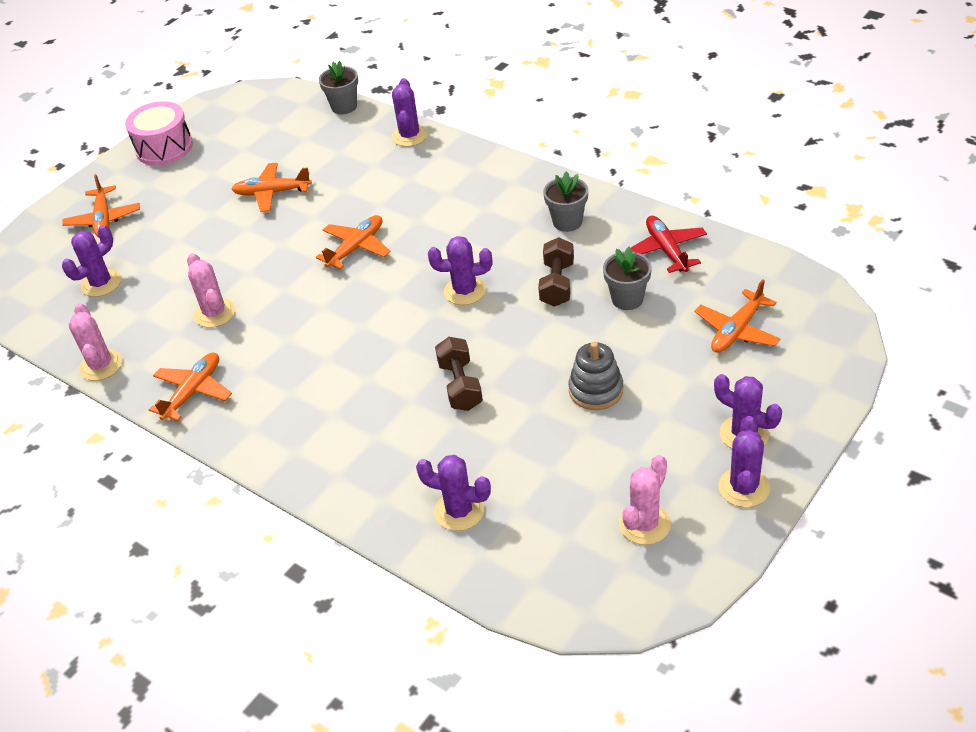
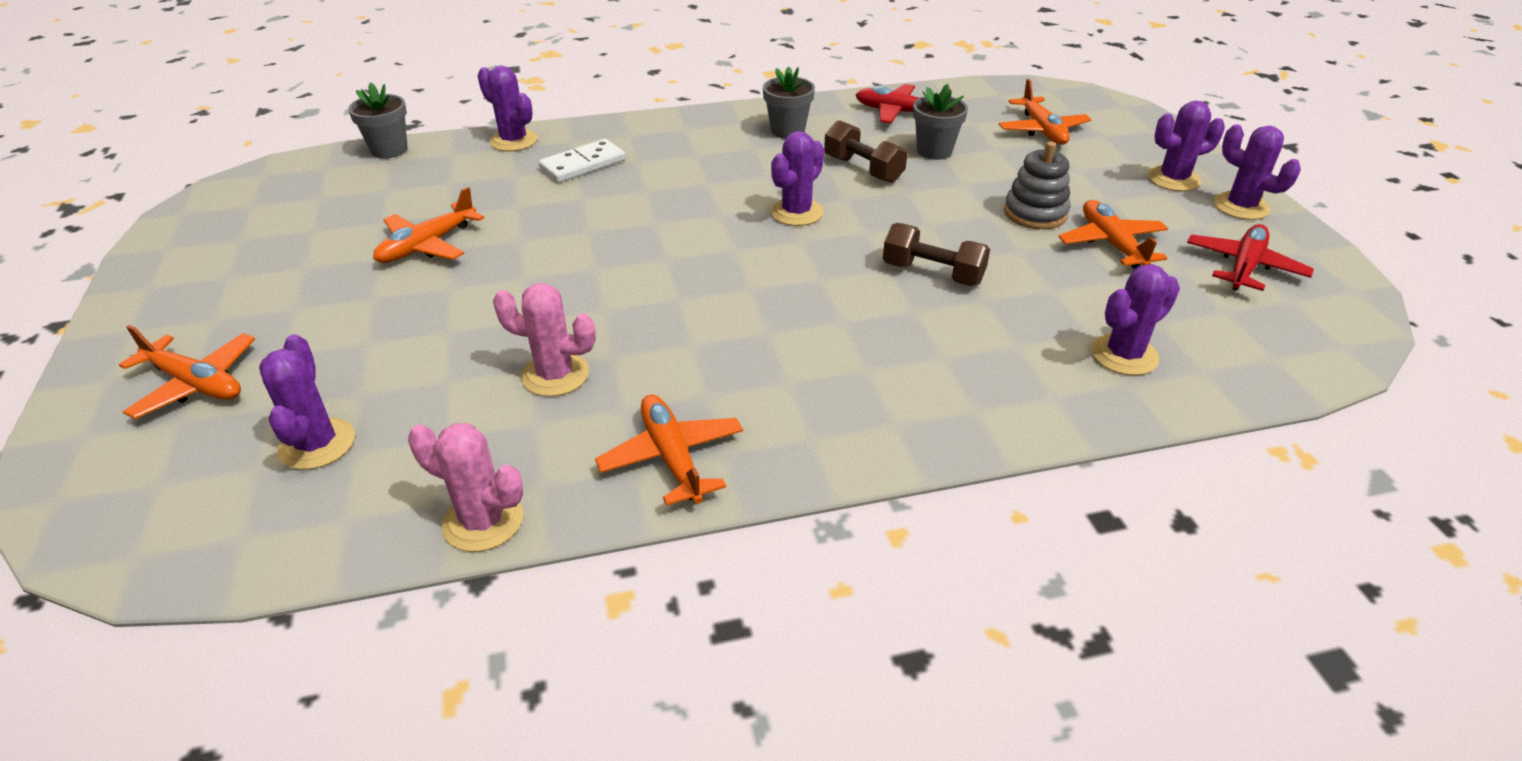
camera: 55 degrees left, 5 degrees down
(164, 148) = (177, 277): pink drum -> none
(356, 247) = (622, 238): orange plane -> orange plane (1111, 243)
(416, 178) = (582, 164): none -> white domino
(644, 524) = (1244, 267): pink cactus -> red plane

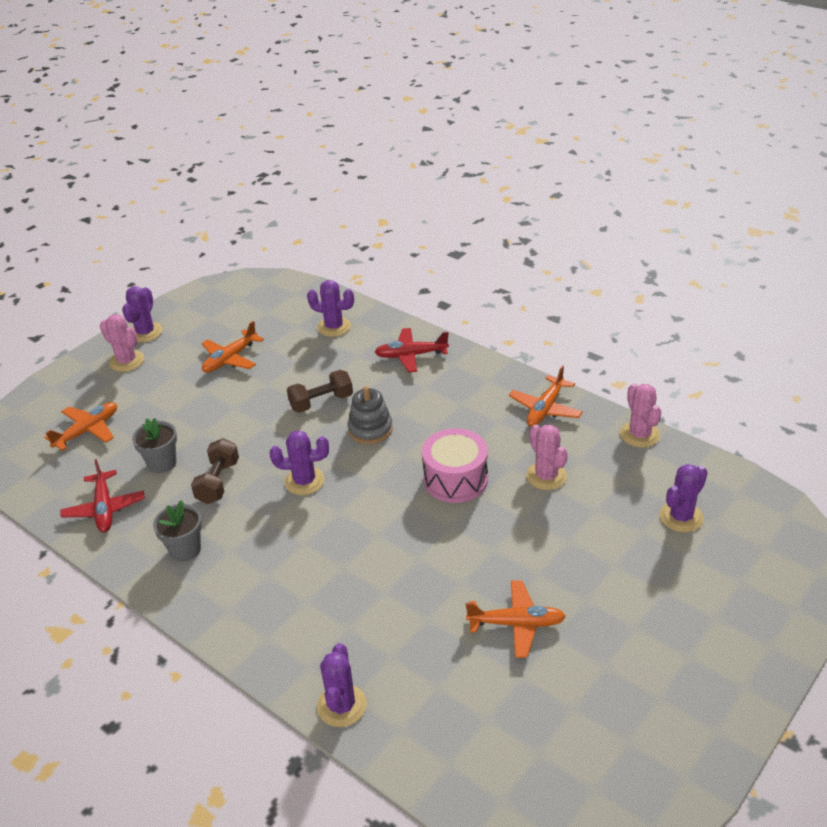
camera: 125 degrees left, 0 degrees up
(196, 384) = (721, 603): orange plane -> none
(389, 150) = (435, 783): grey flower pot -> none
(582, 164) = (339, 628): white domino -> none
(656, 304) = (455, 479): none -> pink drum
(932, 273) = (321, 402): brown dumbbell -> brown dumbbell turned 75 degrees clockwise
(1035, 213) = (217, 393): grey stacking toy -> grey stacking toy (370, 429)
(1173, 179) = (127, 361): purple cactus -> pink cactus
(1244, 267) = (217, 317): red plane -> red plane (411, 355)

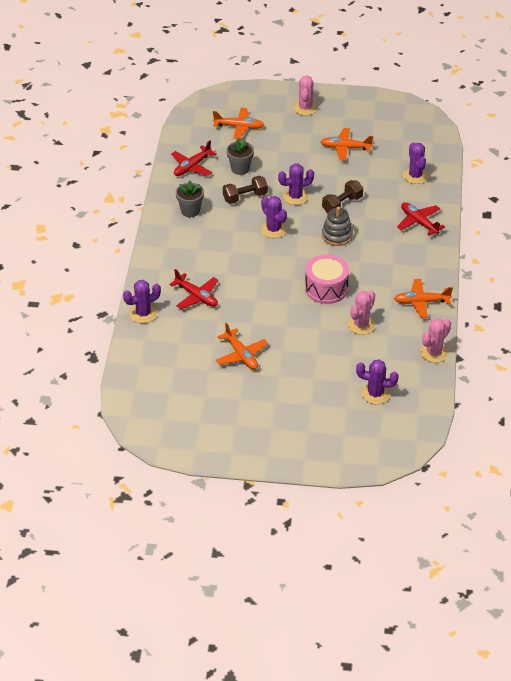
camera: 55 degrees right, 5 degrees up
(145, 332) = (336, 101): purple cactus -> purple cactus (295, 196)
(321, 402) = (342, 204): brown dumbbell -> brown dumbbell turned 75 degrees counterclockwise
(359, 621) = (196, 296): none -> red plane

